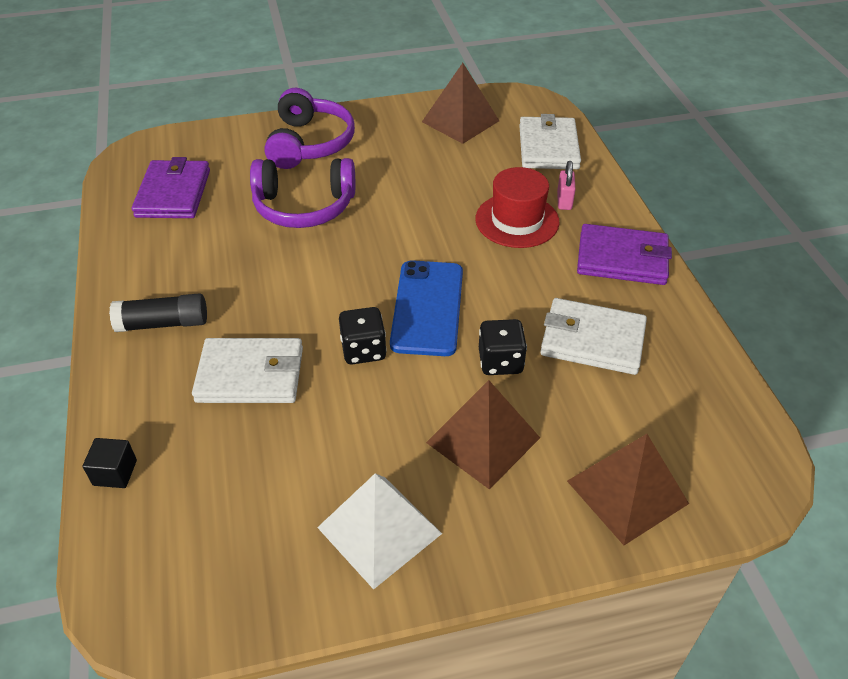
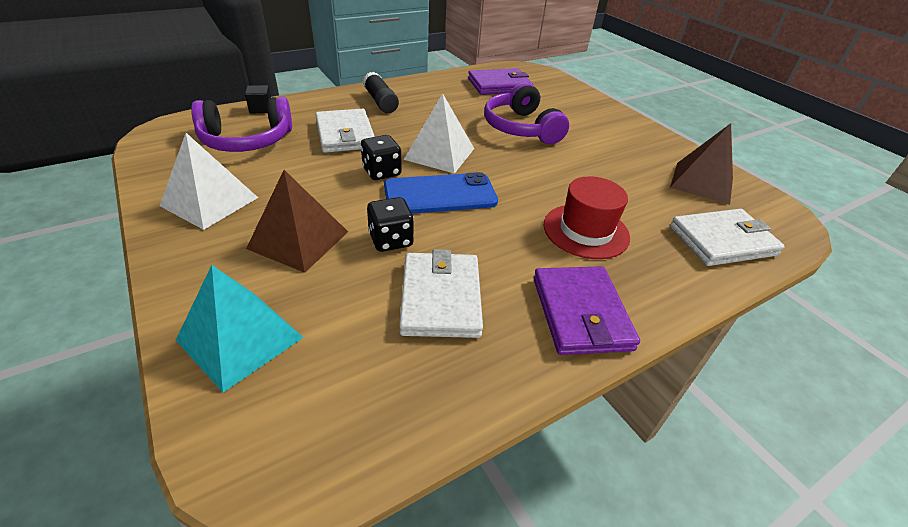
camera: 70 degrees right, 5 degrees down
(310, 143) = (595, 120): purple headphones -> purple headphones (247, 140)
(338, 290) = (440, 153): none -> white pyramid
(564, 201) = (642, 260): pink padlock -> none
(627, 492) = (240, 338): brown pyramid -> turquoise pyramid

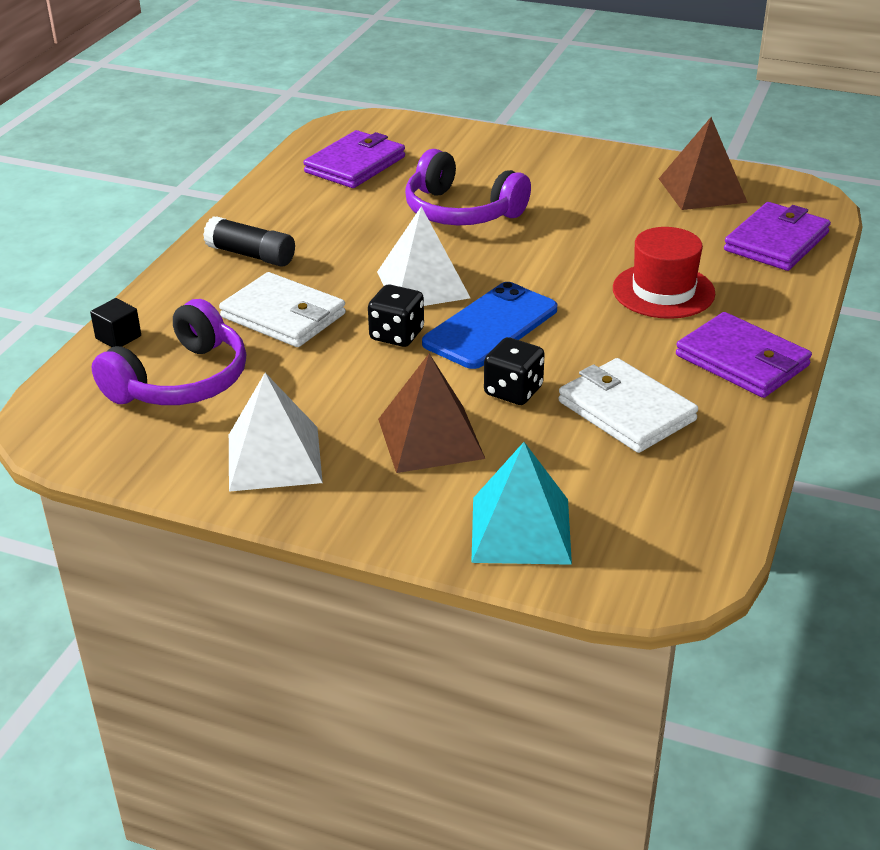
camera: 35 degrees left, 5 degrees down
(722, 241) = (776, 241): white wallet -> purple wallet

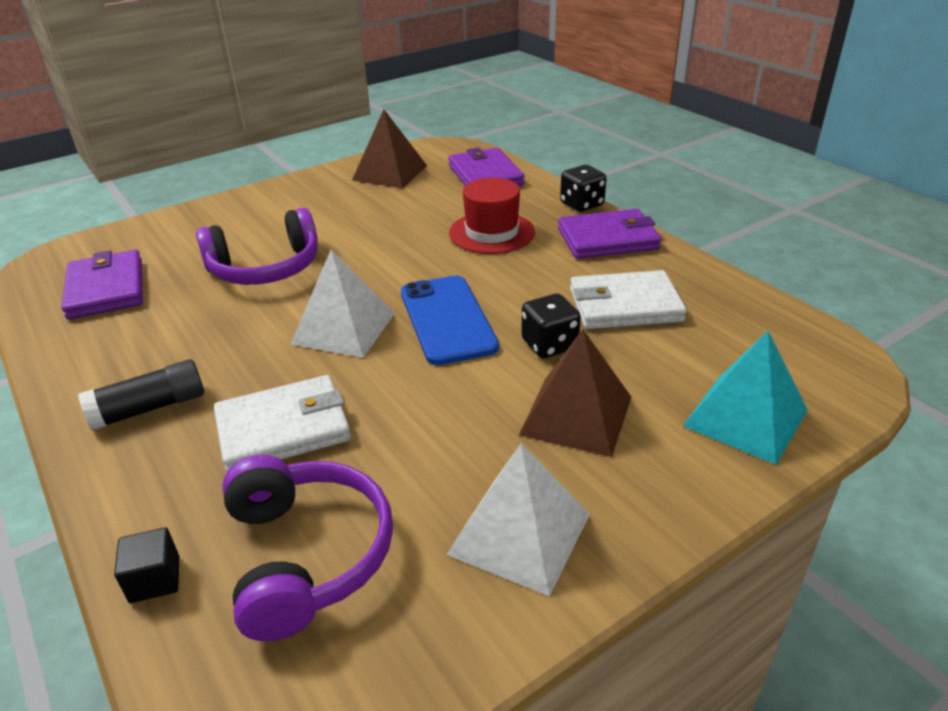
camera: 55 degrees left, 0 degrees up
(396, 335) = (401, 372): black dice -> black dice (581, 204)

